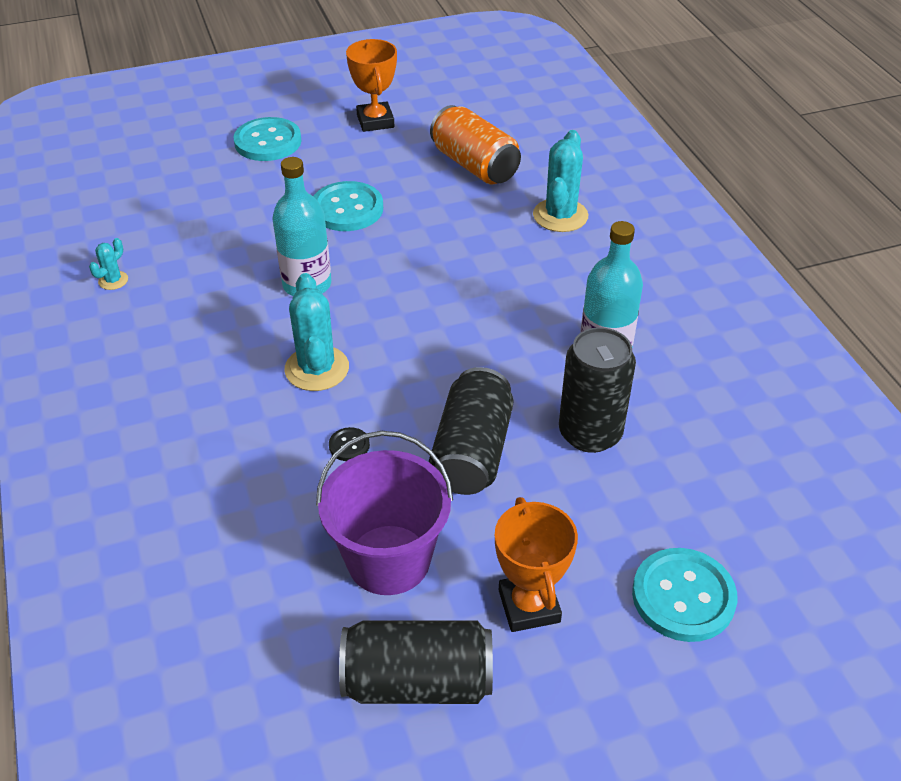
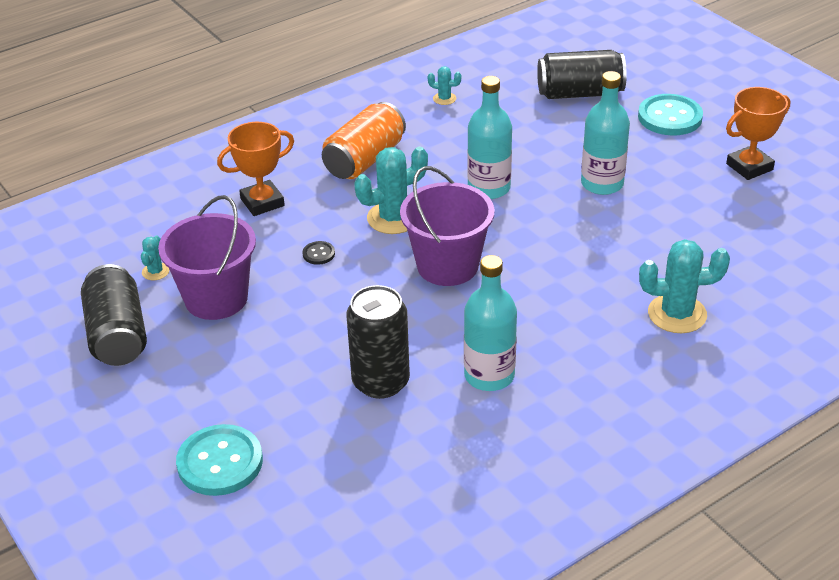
camera: 75 degrees right, 5 degrees down
(301, 621) = (155, 271): none -> turquoise cactus
(347, 209) = (602, 184): turquoise button -> turquoise bottle
(423, 344) = (447, 266): none -> purple bucket
(472, 451) = (335, 318): black can -> black can (580, 93)
(474, 165) = (722, 243): orange can -> orange can (365, 160)
(529, 606) = (191, 377): orange trophy -> orange trophy (262, 202)

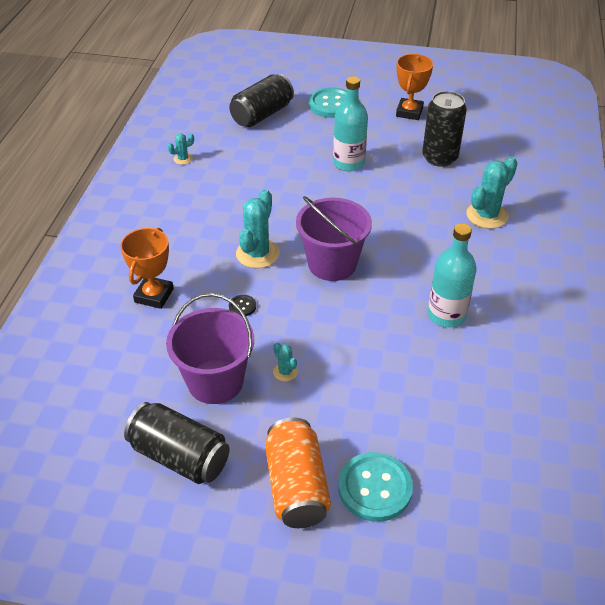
camera: 45 degrees left, 5 degrees up
(155, 271) = (143, 392): turquoise cactus -> turquoise cactus (285, 372)
(365, 160) = (185, 226): orange can -> orange can (296, 486)
(381, 382) = (395, 362): black can -> black can (439, 158)
(489, 188) = (289, 201): turquoise bottle -> none

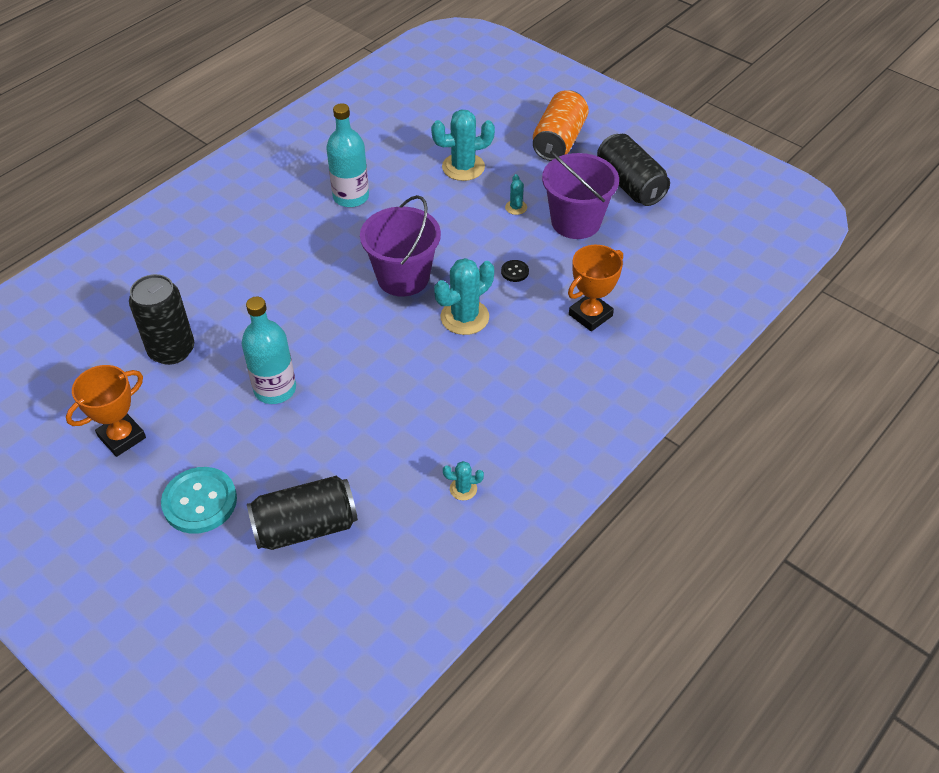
camera: 150 degrees left, 5 degrees up
(375, 488) = (509, 122): turquoise button -> none
(487, 215) = (211, 263): turquoise cactus -> turquoise cactus (463, 167)

